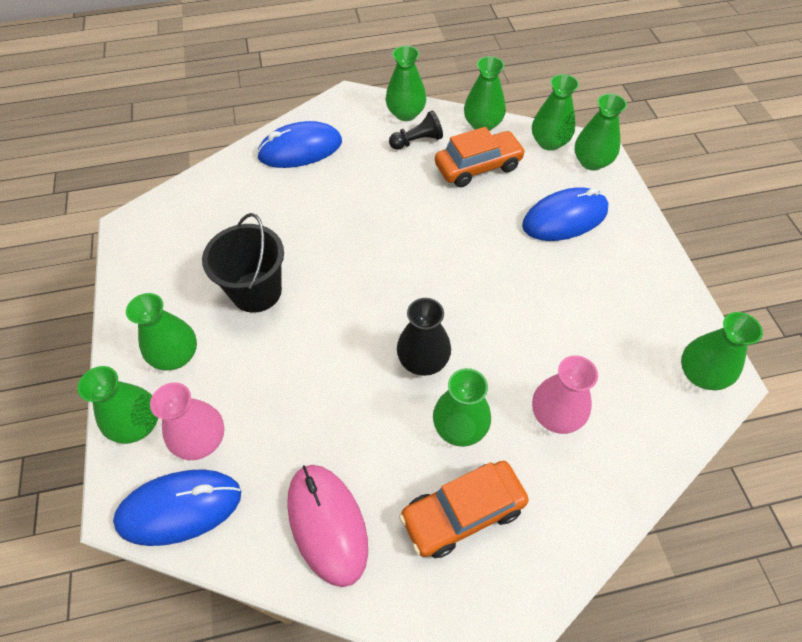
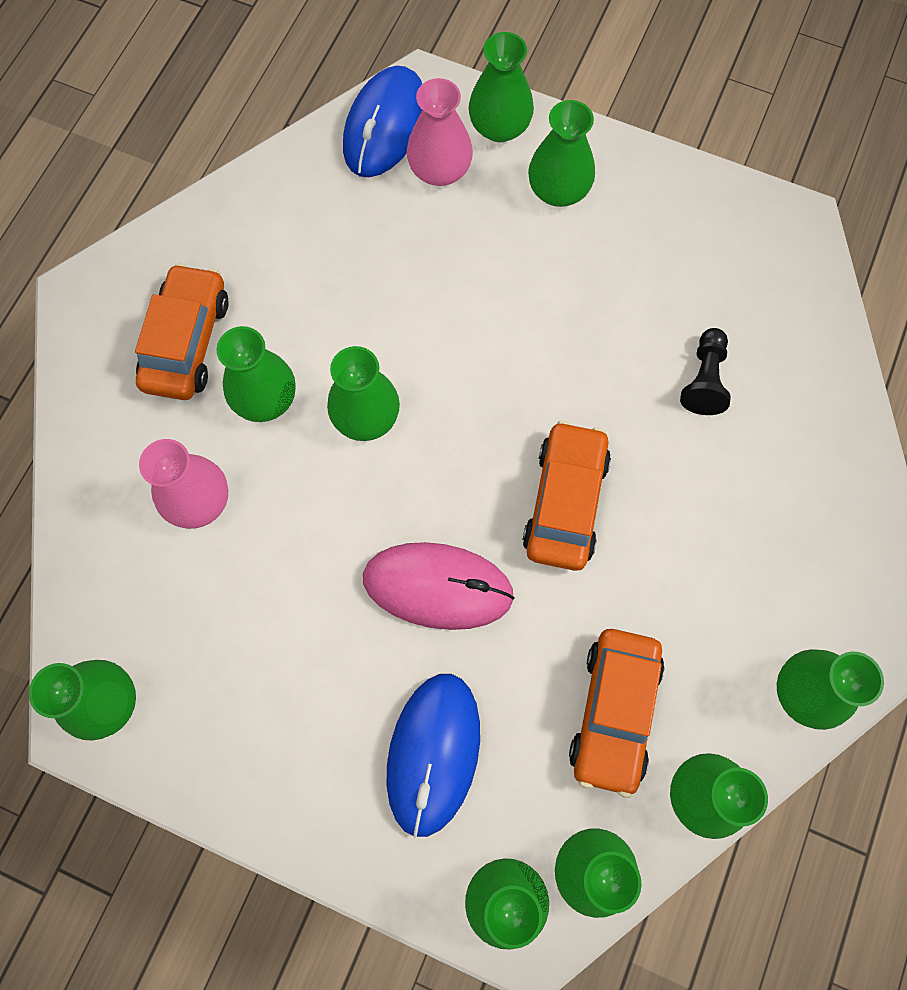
camera: 125 degrees right, 15 degrees up
(256, 291) = (590, 305): black bucket -> none
(300, 149) = (816, 488): blue mouse -> none
(327, 524) = (273, 228): pink mouse -> pink mouse (438, 587)
(392, 237) = (565, 502): none -> orange car
(417, 141) = (728, 663): black pawn -> black pawn (704, 380)
(423, 360) = (366, 417): black vase -> green vase

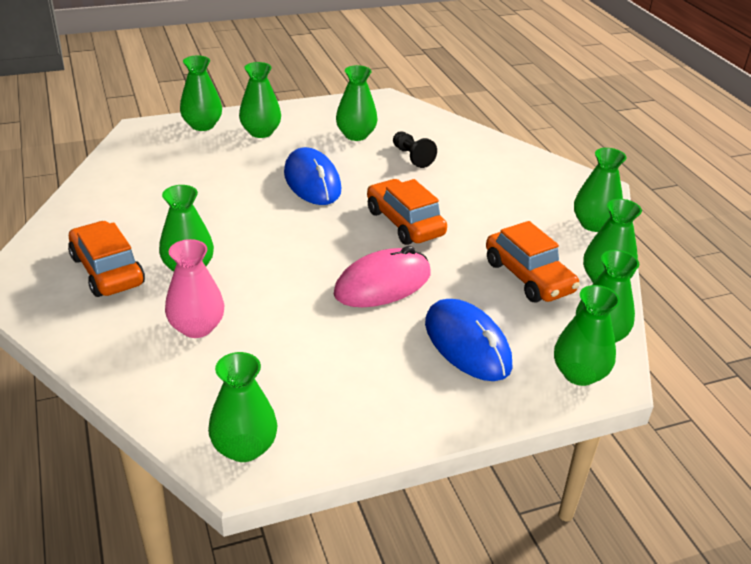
camera: 45 degrees left, 35 degrees down
(366, 417) = (259, 246): green vase -> green vase (356, 135)
(385, 126) = (136, 148): blue mouse -> blue mouse (312, 181)
(440, 170) = (188, 150): pink vase -> none

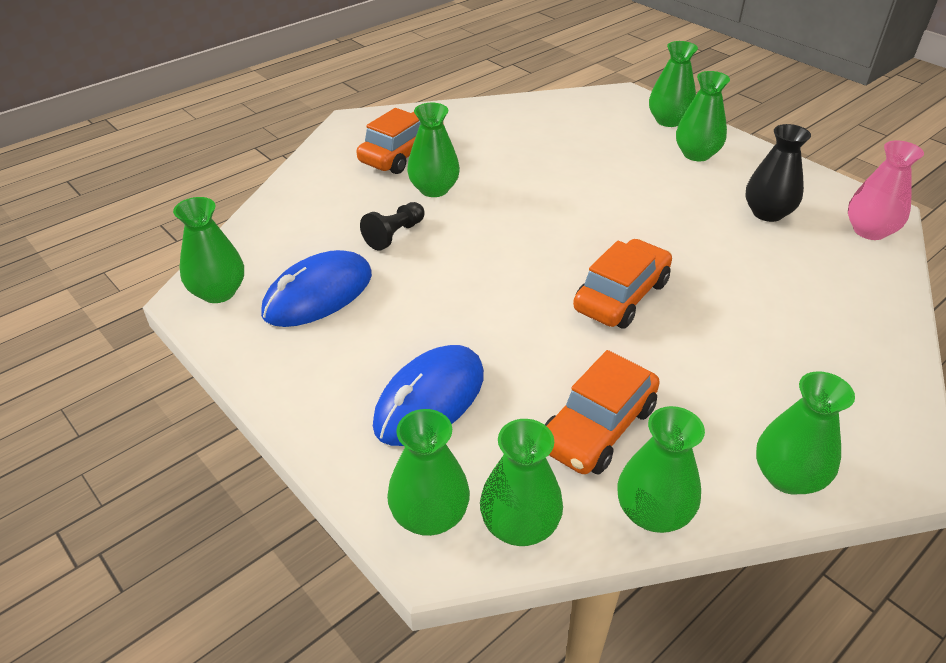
camera: 70 degrees right, 5 degrees up
(197, 327) = (356, 220): pink vase -> pink vase (869, 231)
(312, 181) = (638, 212): blue mouse -> blue mouse (318, 294)
(356, 135) = (767, 213): green vase -> black vase
(382, 284) = (494, 309): pink mouse -> none
(412, 157) = (769, 266): black pawn -> black pawn (394, 235)

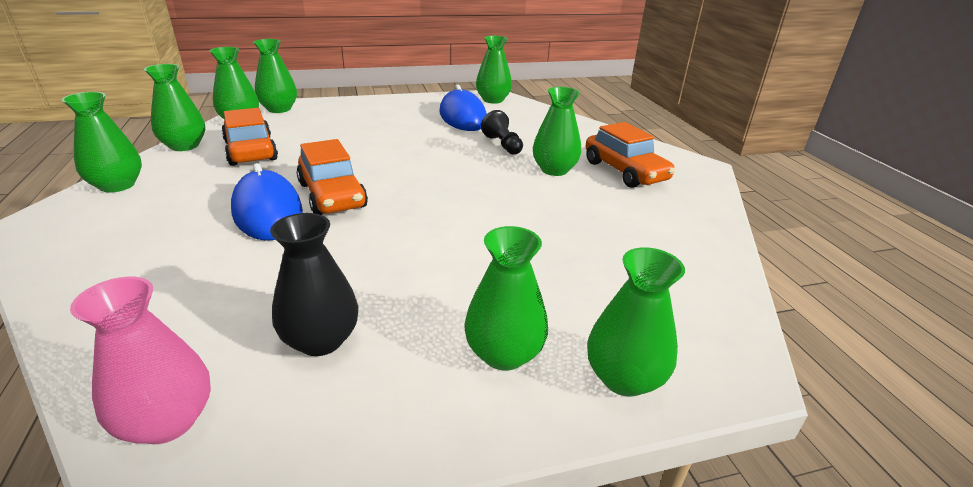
camera: 115 degrees right, 10 degrees down
(430, 399) = (341, 122): blue mouse -> blue mouse (267, 211)

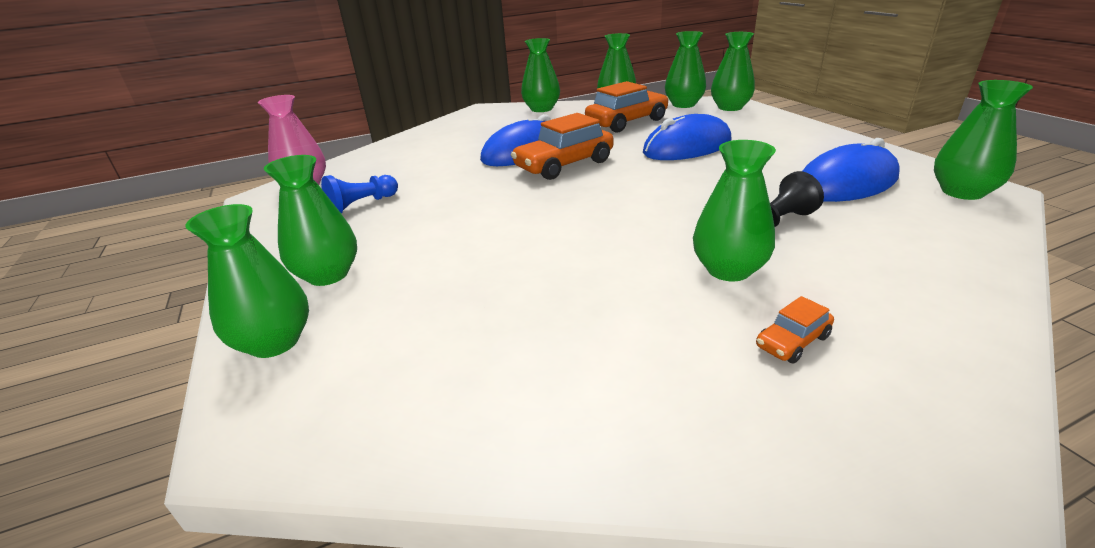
camera: 85 degrees right, 0 degrees up
(321, 340) = (362, 205): black vase -> blue pawn
(351, 141) = (687, 147): none -> blue mouse
(625, 171) = (792, 341): orange car -> orange car, size x0.47

